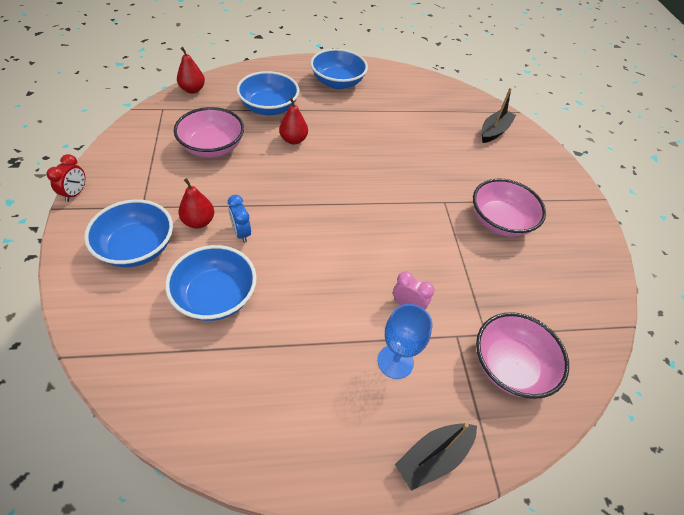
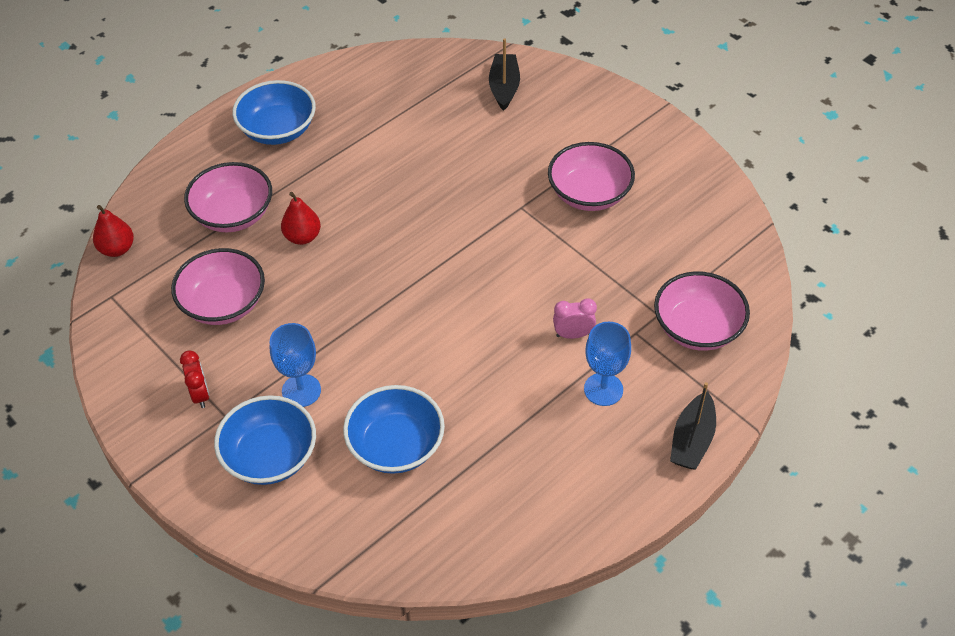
camera: 30 degrees left, 0 degrees up
(75, 193) = (137, 451): red clock -> red clock (200, 395)
(199, 222) = (301, 390): red pear -> blue goblet
(241, 233) = (356, 373): blue clock -> none
(269, 108) = (233, 214): blue bowl -> pink bowl

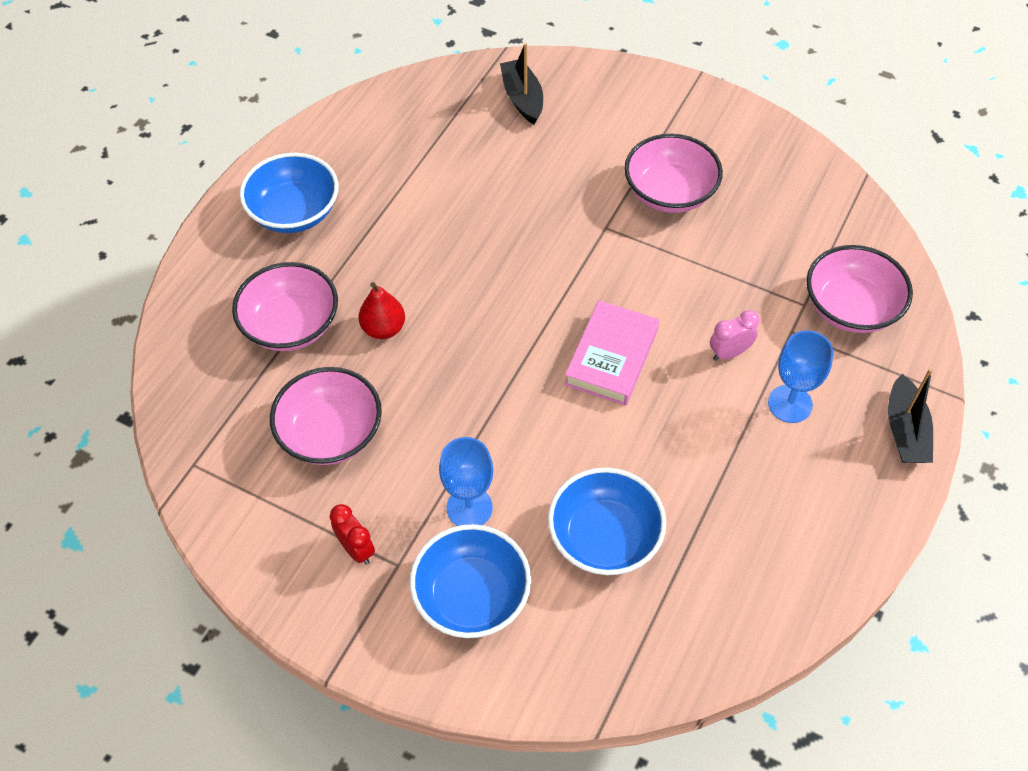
camera: 20 degrees left, 5 degrees up
(117, 249) = (173, 405): red pear -> none
(473, 310) = (611, 357): none -> pink book

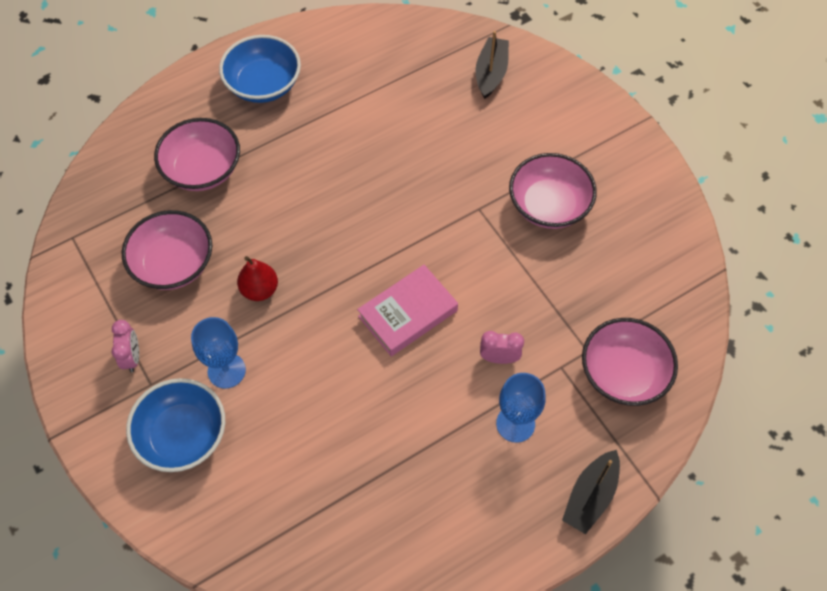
camera: 30 degrees right, 5 degrees up
(356, 549) = (132, 357): red clock -> pink clock
(383, 328) = (262, 205): red pear -> red pear (260, 289)
(604, 537) = (303, 447): blue bowl -> none

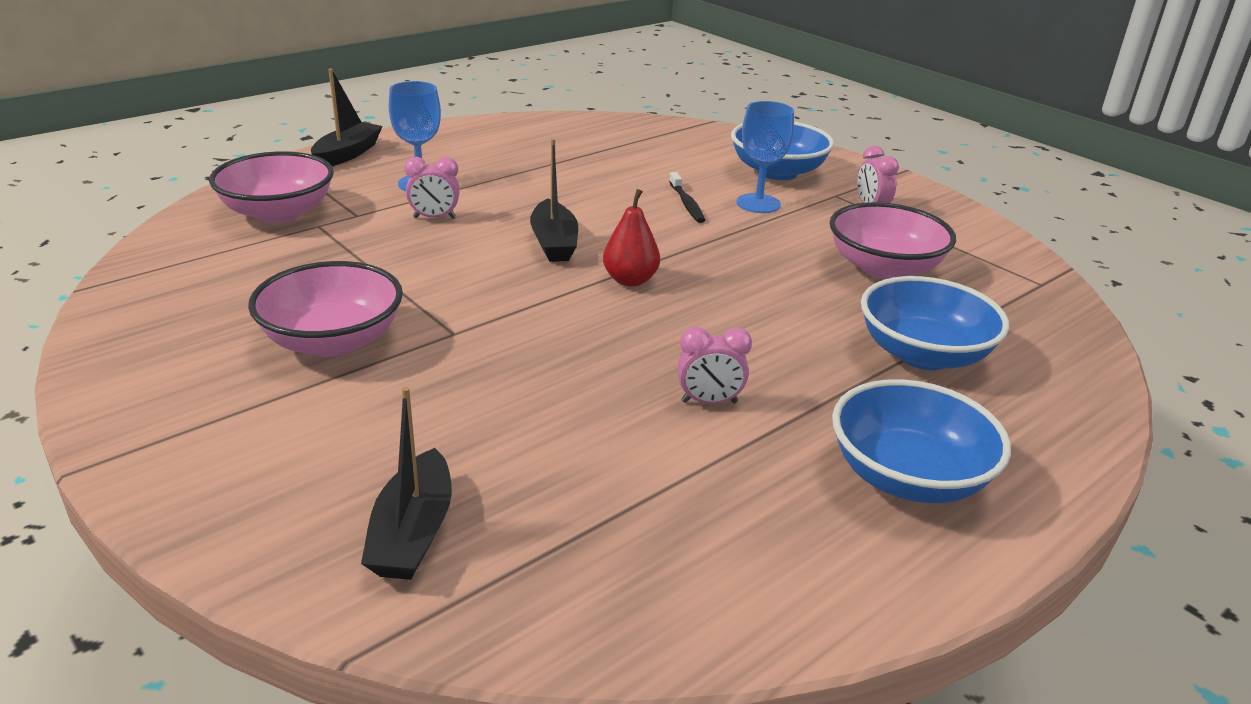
camera: 170 degrees right, 30 degrees down
(202, 169) = (923, 354): pink bowl -> blue bowl
(260, 289) = (755, 253): red pear -> red pear (630, 280)
(288, 373) = (687, 204): none -> black toothbrush
(342, 140) = (709, 402): none -> pink clock
(407, 313) = (554, 243): pink book -> black boat

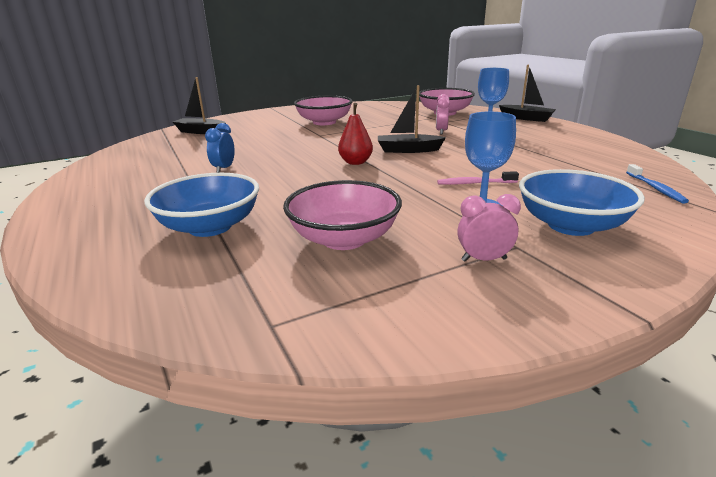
camera: 105 degrees right, 5 degrees down
(664, 131) = (655, 188): none -> blue toothbrush
(687, 204) = (474, 183): black toothbrush -> pink toothbrush
(709, 402) = (224, 169): pink clock -> blue clock
(908, 477) = (117, 199): blue bowl -> none

